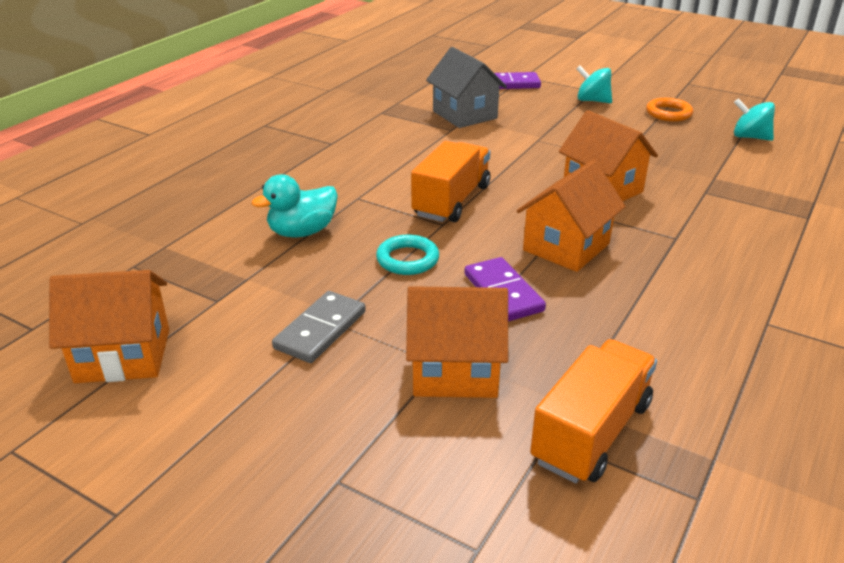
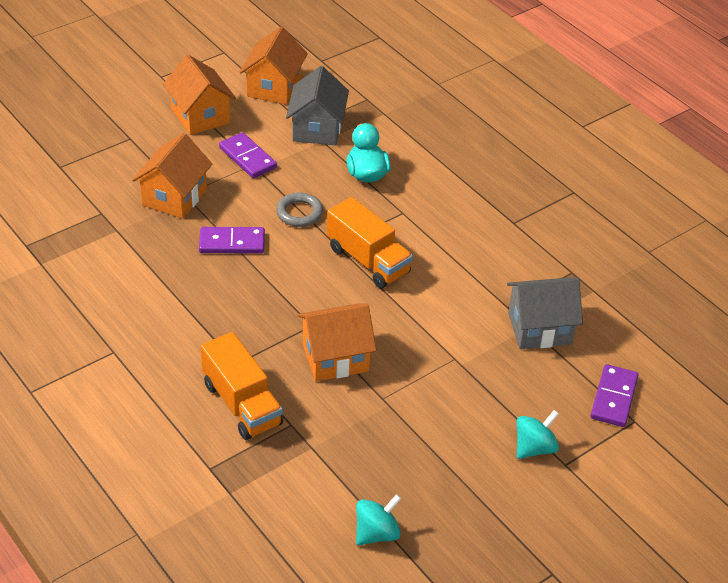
camera: 110 degrees right, 10 degrees up
(221, 288) = (317, 129): none -> grey house
(320, 330) = (248, 158): grey domino -> purple domino
(407, 259) = (299, 213): turquoise ring -> grey ring
(566, 247) = (264, 296): orange house -> orange house (200, 116)
(591, 432) = (92, 229): orange truck -> orange truck (242, 404)
(668, 113) = (469, 497): orange ring -> none

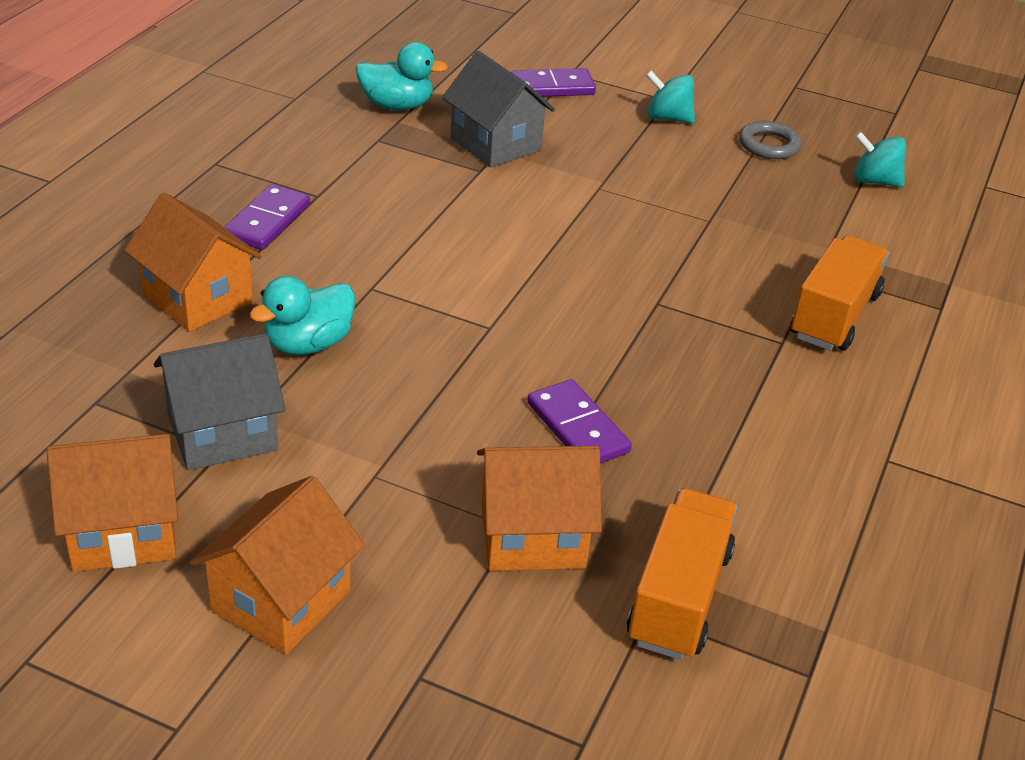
camera: 120 degrees left, 5 degrees down
(248, 158) = (361, 487): purple domino -> purple domino (267, 221)
(299, 213) = (453, 383): grey ring -> grey ring (769, 145)
(335, 358) = (689, 269): orange house -> orange house (197, 298)
(368, 260) = (496, 291): orange truck -> orange truck (679, 597)
(617, 298) = (397, 105): none -> turquoise duck

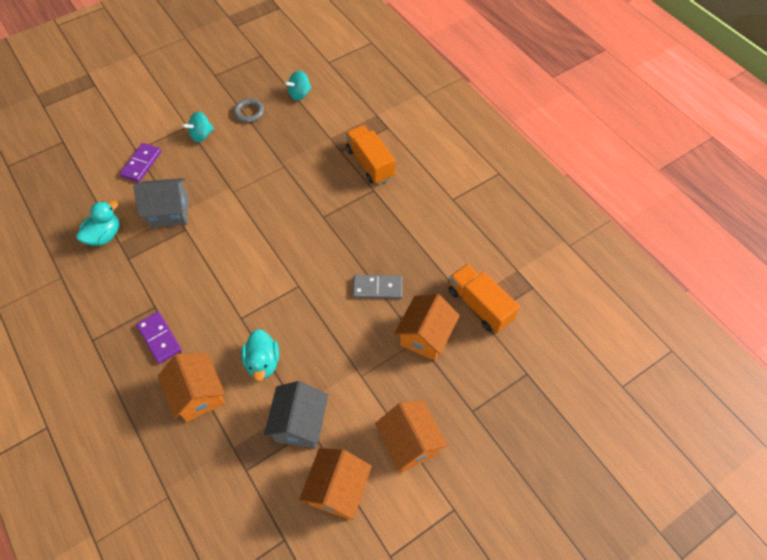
camera: 55 degrees left, 20 degrees up
(197, 298) = (198, 395): orange house -> orange house turned 75 degrees clockwise
(577, 428) = (377, 288): purple domino -> grey domino

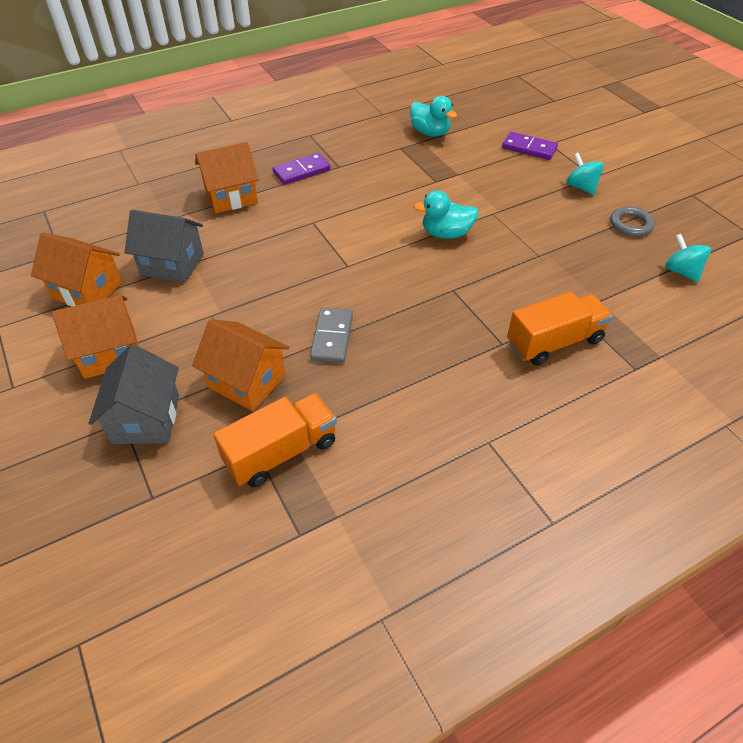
camera: 95 degrees right, 10 degrees down
(169, 212) = (460, 170): grey house -> grey house (146, 419)
(263, 362) = (253, 238): turquoise duck -> turquoise duck (446, 233)

